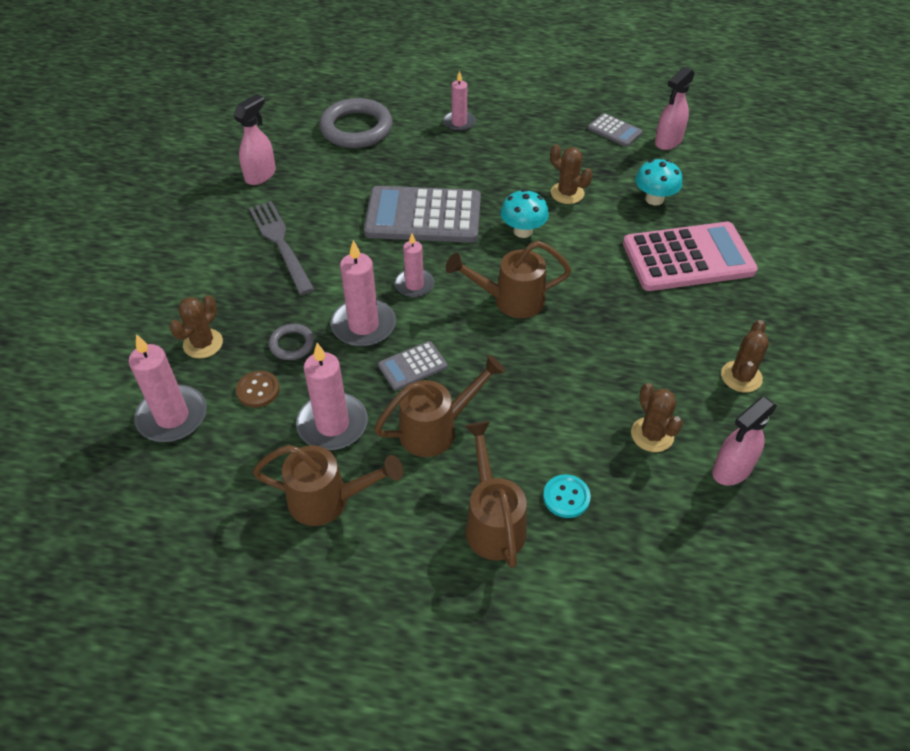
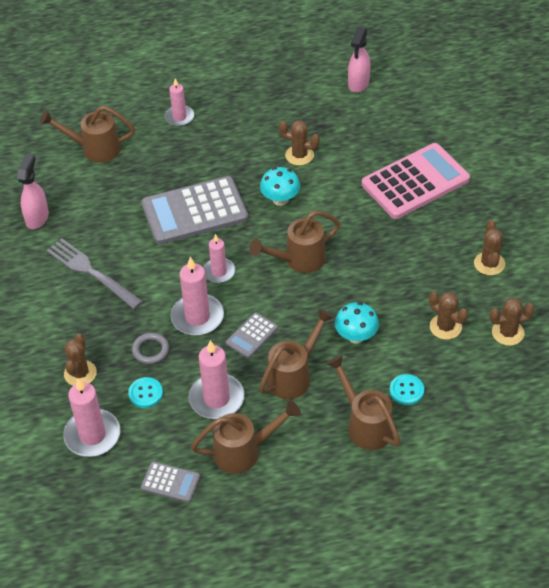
camera: 20 degrees left, 0 degrees up
(258, 390) = (145, 393): brown button -> turquoise button
(356, 128) = (94, 149): grey ring -> brown watering can
(614, 131) = (311, 86): grey calculator -> grey calculator (170, 482)
(654, 199) = (369, 139): turquoise mushroom -> turquoise mushroom (356, 336)
(731, 470) = (508, 333): pink spray bottle -> brown cactus

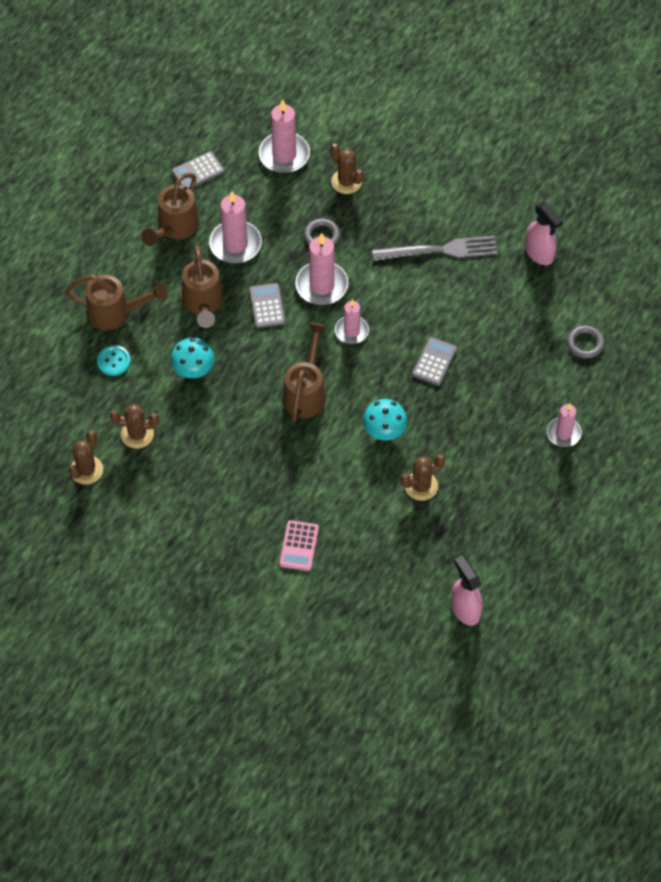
camera: 130 degrees right, 10 degrees up
(94, 149) = (585, 343): brown watering can -> grey ring
(145, 393) = (286, 207): turquoise button -> none
(194, 211) = (434, 362): grey calculator -> grey calculator, size x0.47
(415, 182) = (299, 546): pink calculator -> pink calculator, size x0.47
(489, 263) = (159, 519): brown cactus -> none

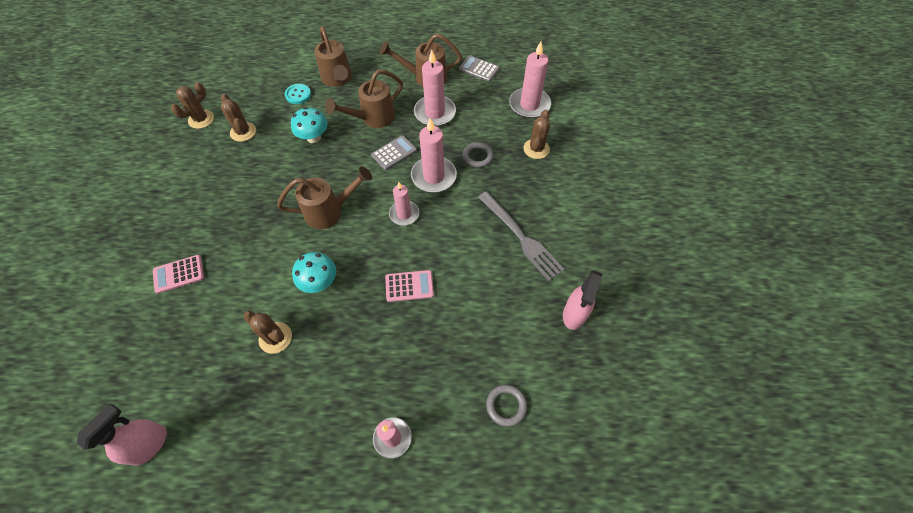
camera: 60 degrees right, 0 degrees up
(86, 470) = (201, 119): brown cactus -> brown cactus turned 45 degrees counterclockwise
(434, 362) = (409, 286): grey calculator -> pink calculator

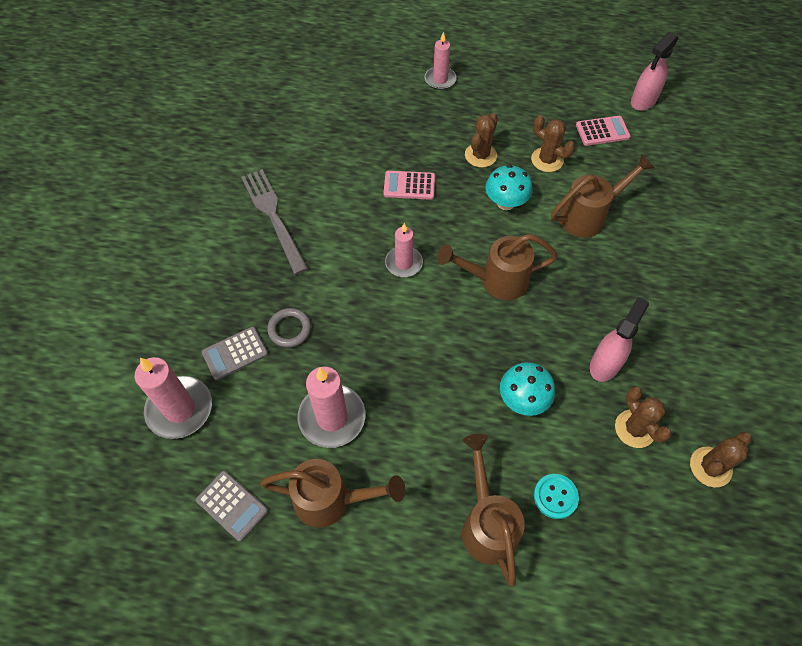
camera: 170 degrees left, 0 degrees up
(179, 274) = (665, 233): pink calculator -> pink calculator (602, 131)
(372, 118) = (431, 422): brown watering can -> brown watering can (589, 216)
(394, 153) = (405, 353): grey calculator -> grey calculator (235, 353)
(433, 176) = (357, 308): pink candle -> none
(506, 405) = (341, 86): grey ring -> none
(536, 149) = (204, 328): brown cactus -> brown cactus (480, 155)
(574, 314) = (251, 139): pink spray bottle -> pink spray bottle (605, 364)

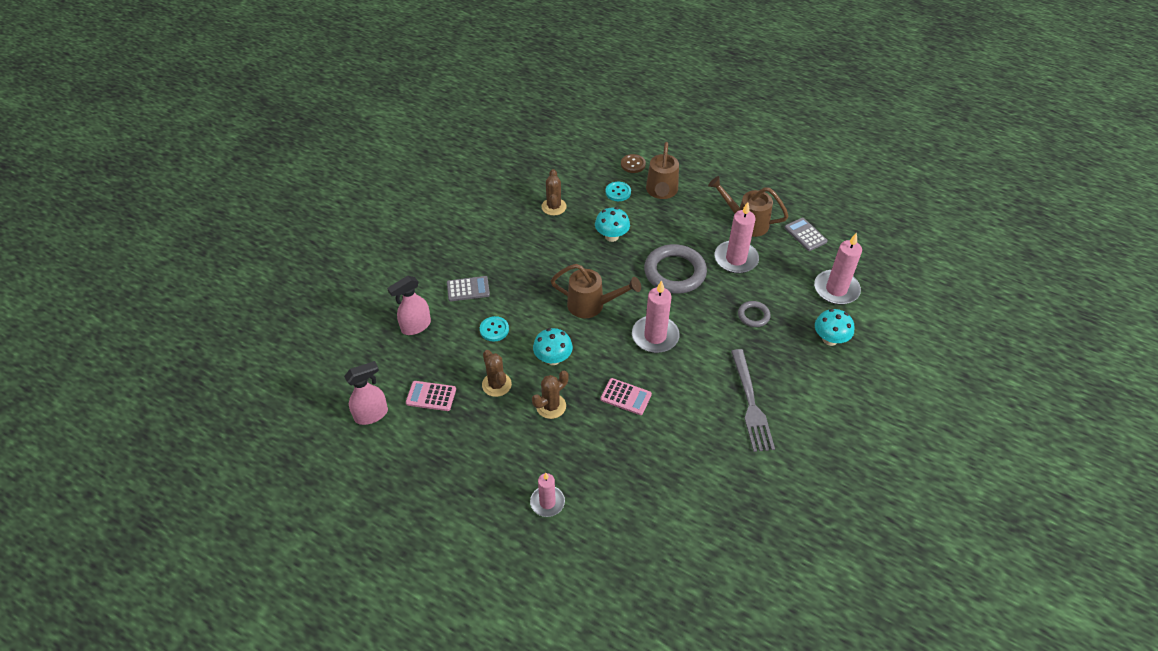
camera: 160 degrees left, 10 degrees down
(187, 325) = (830, 339): none -> turquoise mushroom
(235, 353) = (795, 311): grey calculator -> grey calculator (468, 289)
(403, 263) = (655, 336): pink candle -> pink candle, size x1.58
(411, 365) = (674, 272): none -> grey ring
(562, 578) = (633, 164): none -> brown button
(589, 216) = (494, 329): brown watering can -> turquoise button
(605, 364) = (549, 240): pink spray bottle -> pink spray bottle (415, 326)
(710, 467) = (524, 182): brown cactus -> none

